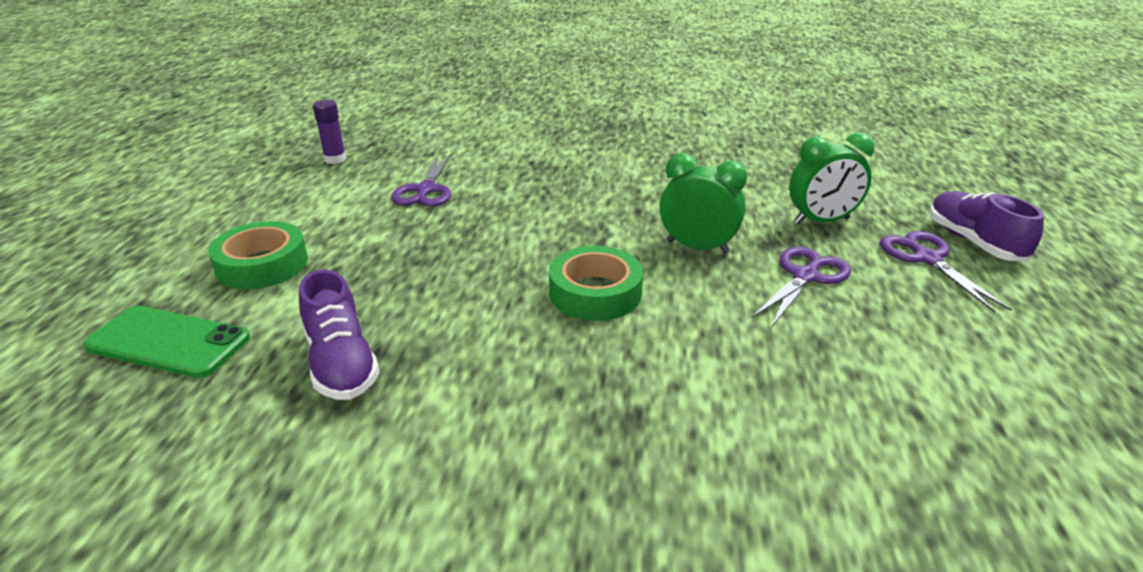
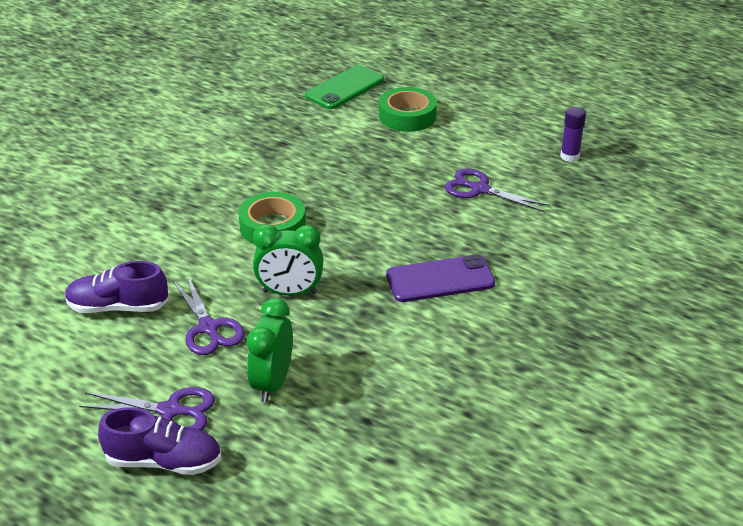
camera: 115 degrees right, 5 degrees up
(341, 363) = (281, 131): purple shoe -> purple shoe (118, 307)
(596, 181) = (440, 279): none -> purple phone
(697, 247) = (290, 292): green clock -> green clock turned 45 degrees clockwise

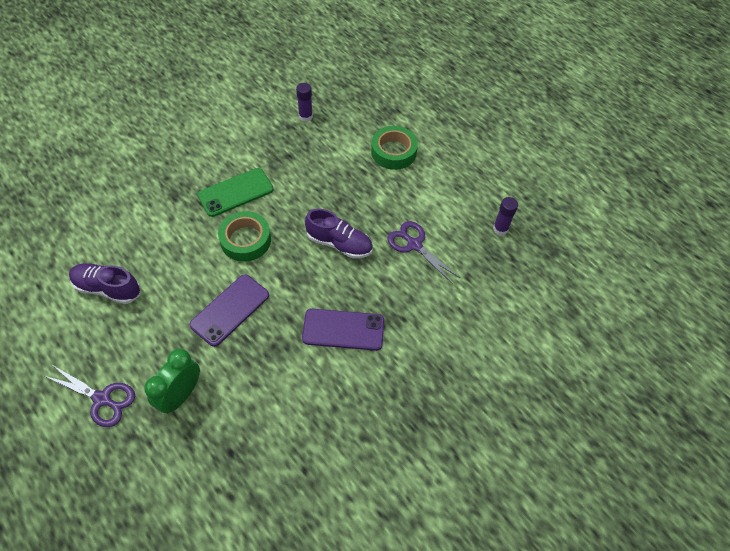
camera: 15 degrees right, 20 degrees up
(164, 461) = (79, 445): purple shoe -> purple shoe (339, 244)
(208, 328) = (160, 327): purple scissors -> none
(283, 105) = (305, 116): none -> purple glue stick
(290, 292) = (230, 310): green clock -> purple phone
(344, 88) = (359, 109): green phone -> green phone (236, 192)

